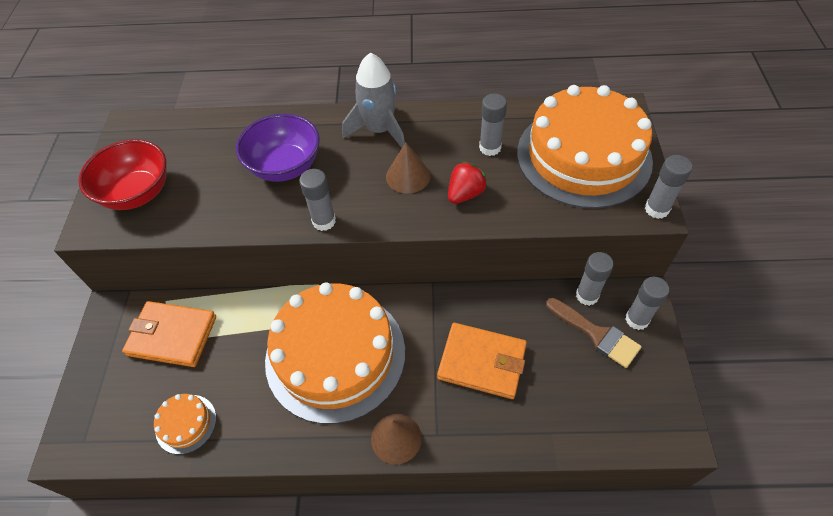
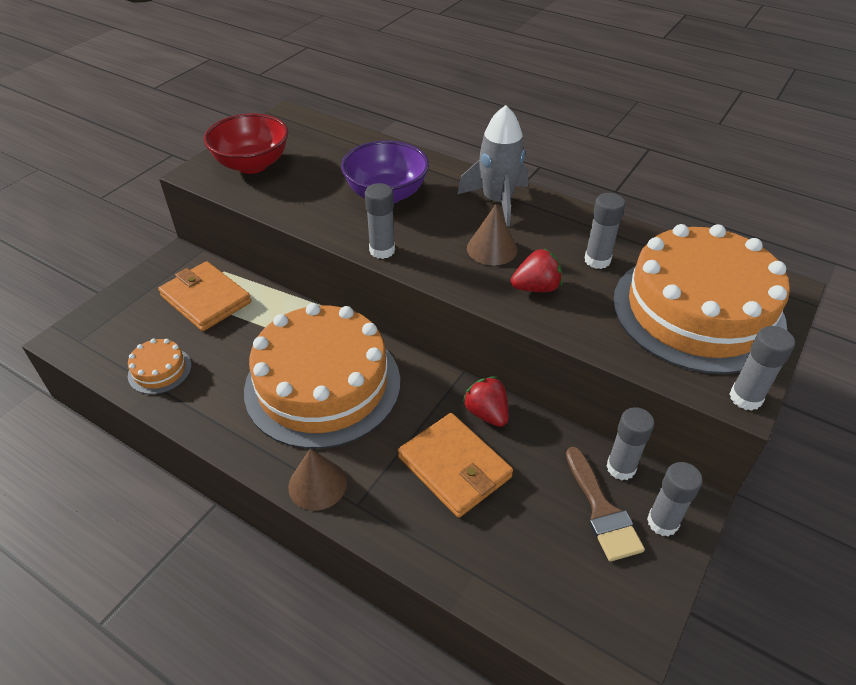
camera: 30 degrees right, 10 degrees down
(473, 306) = (486, 413): none -> red strawberry

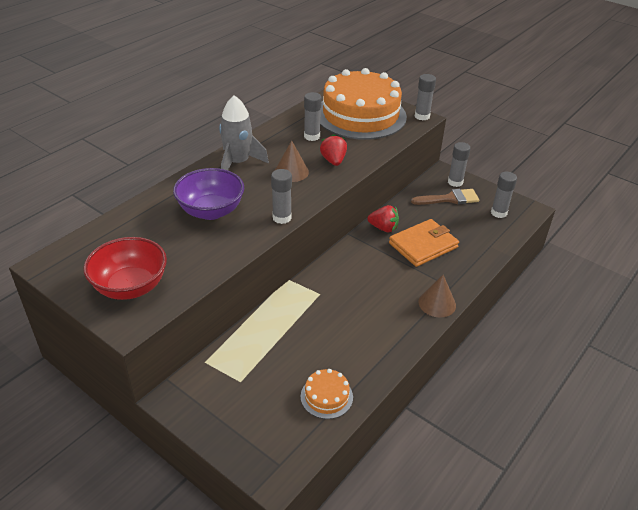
camera: 85 degrees left, 5 degrees down
(206, 299) = (242, 371): orange wallet -> none
(323, 385) = (353, 299): orange cake -> none
(486, 413) = (383, 228): red strawberry -> red strawberry turned 135 degrees counterclockwise
(621, 468) = (423, 188): grey glue stick -> grey glue stick (498, 213)

